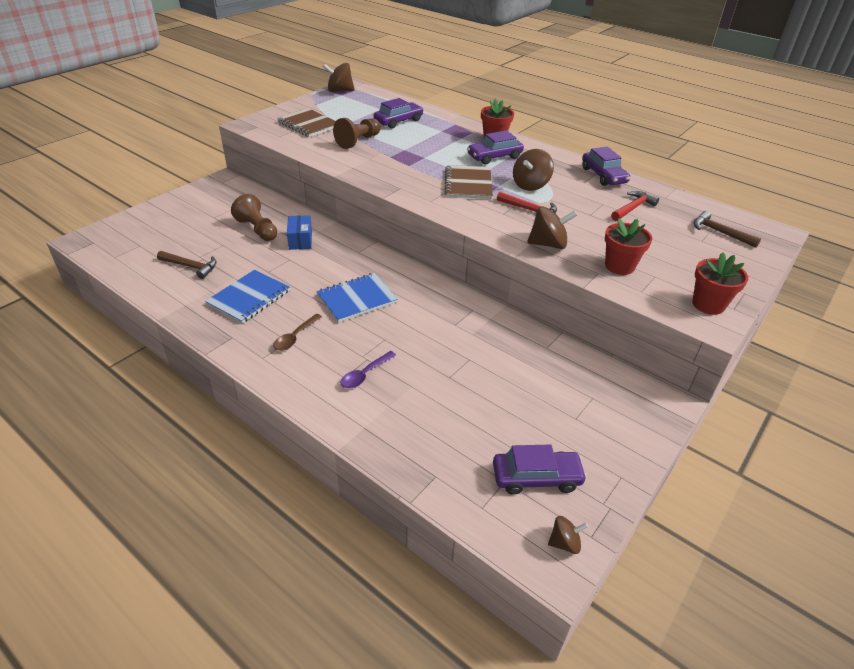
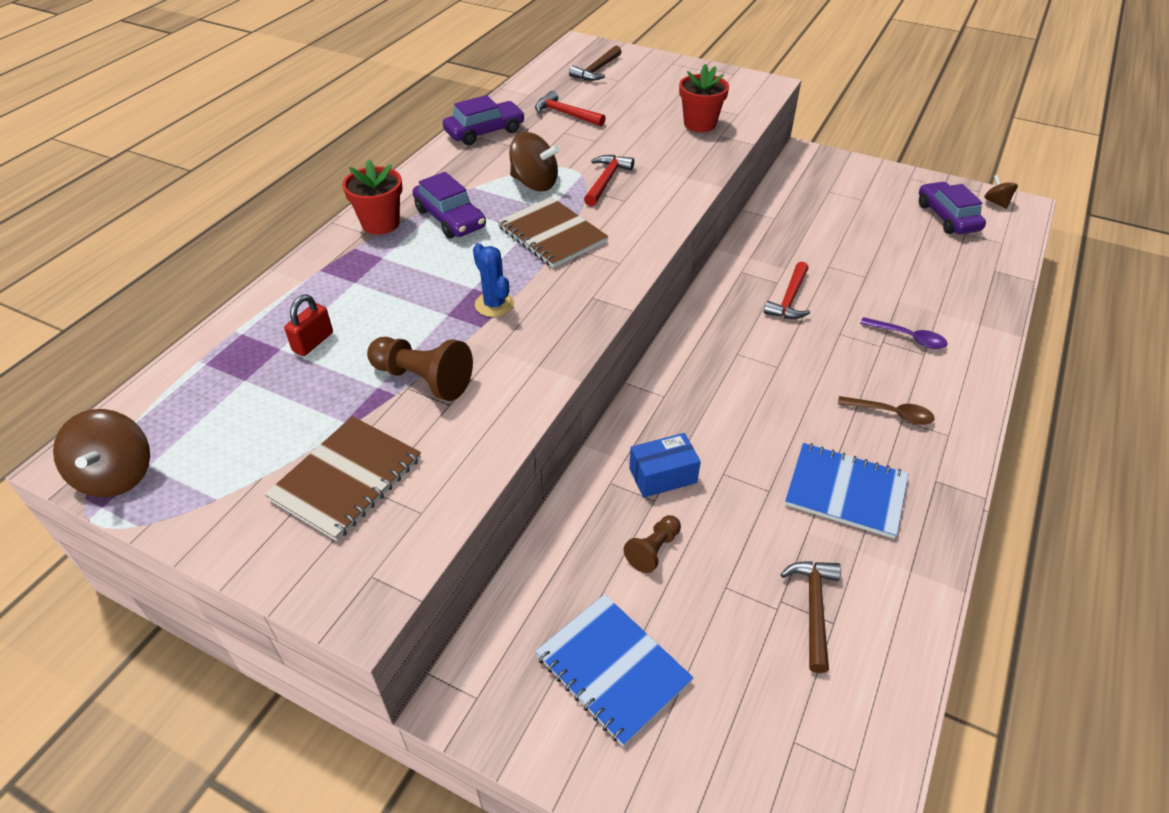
camera: 100 degrees left, 5 degrees up
(257, 229) = (653, 550): brown pawn -> brown pawn, size x0.61
(357, 299) = (779, 373): blue notebook -> blue notebook (613, 669)
(398, 121) = (313, 342): purple car -> red padlock
(407, 161) = (494, 304): none -> blue cactus
(432, 325) = (789, 299): none -> red hammer
(468, 184) = (552, 234): brown notebook -> brown notebook turned 60 degrees clockwise
(548, 244) = (682, 165): brown spinning top -> none
(708, 304) = (736, 84): red flower pot -> none

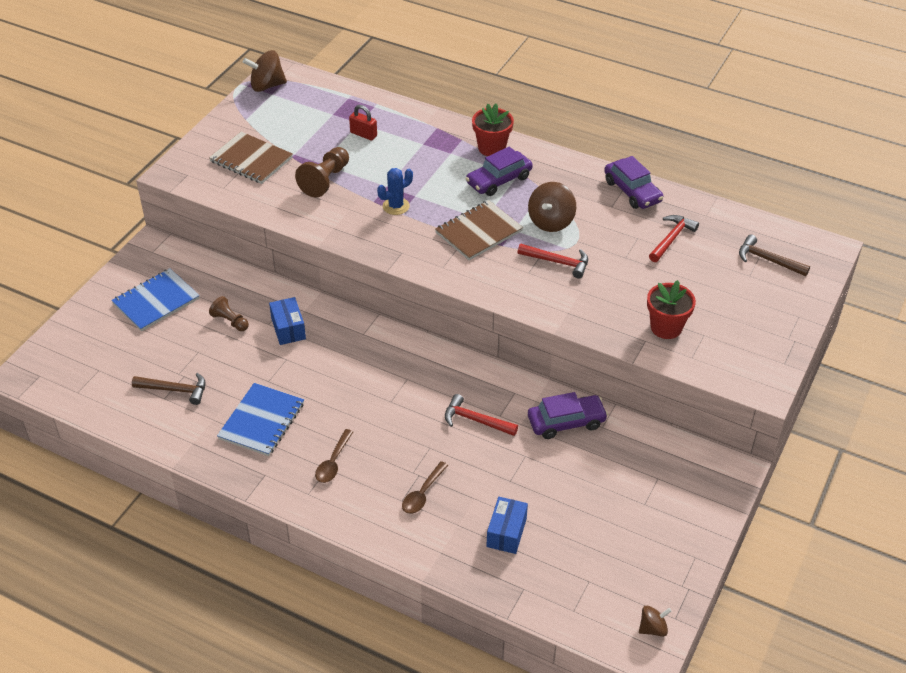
camera: 90 degrees right, 0 degrees up
(908, 338) = (422, 494): purple spoon -> brown spoon
(933, 279) = (506, 532): none -> blue box
(947, 217) = (617, 572): purple car -> purple car (566, 422)

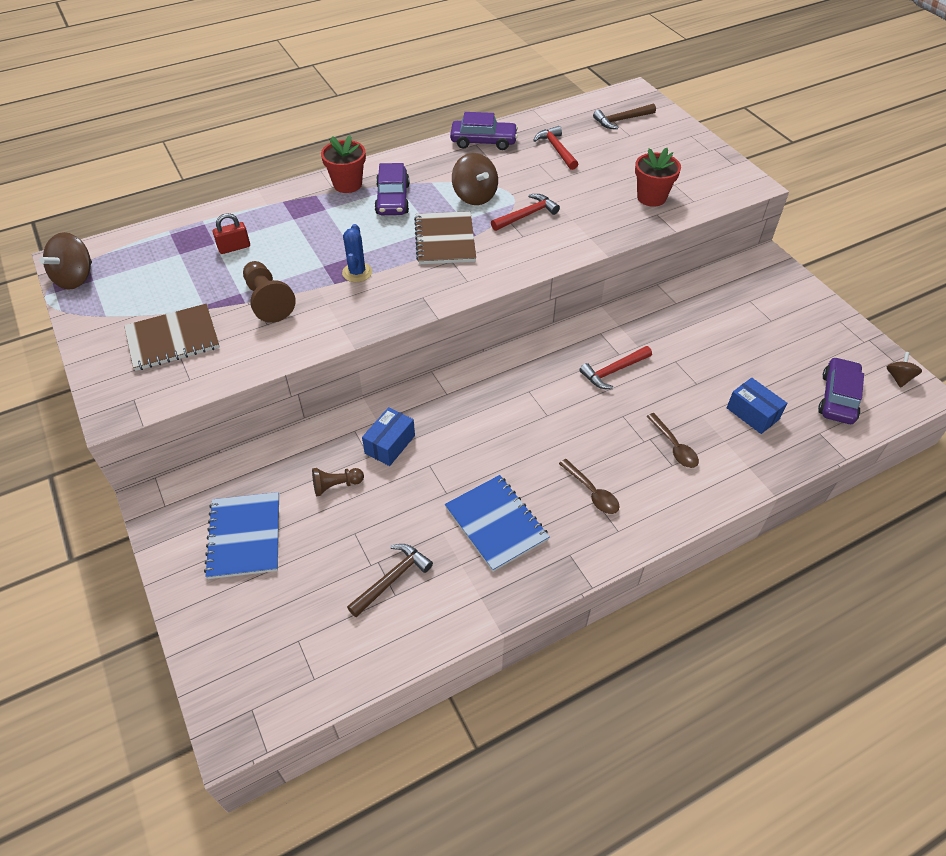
camera: 55 degrees left, 5 degrees up
(288, 328) = (390, 444): blue box -> blue box turned 75 degrees counterclockwise
(566, 422) = (656, 320): purple car -> purple car (838, 398)

